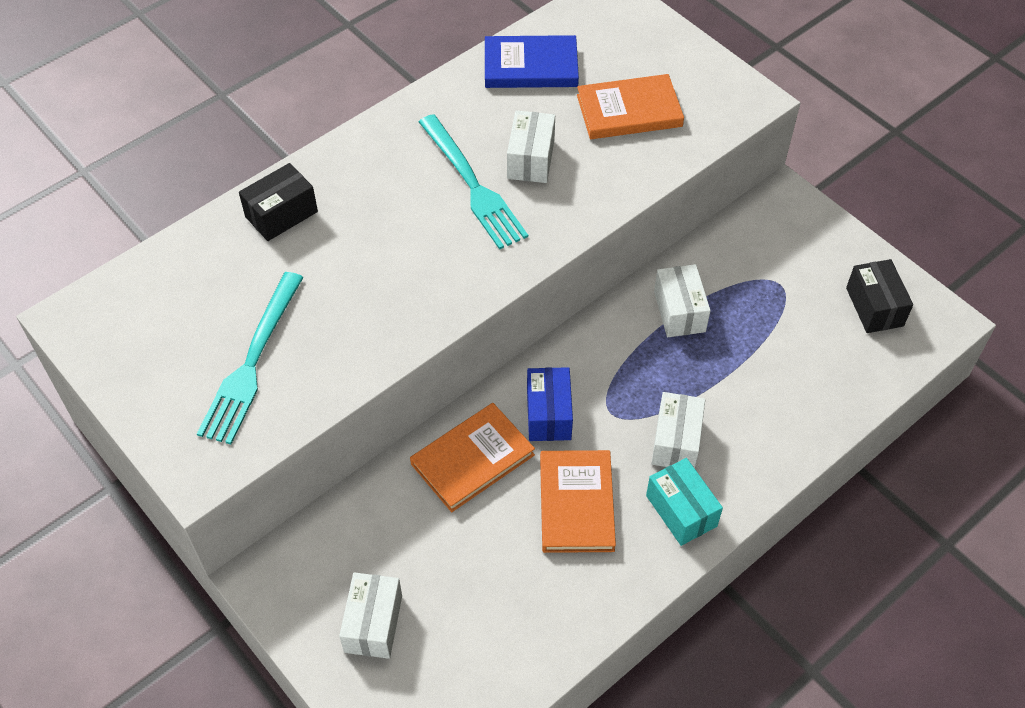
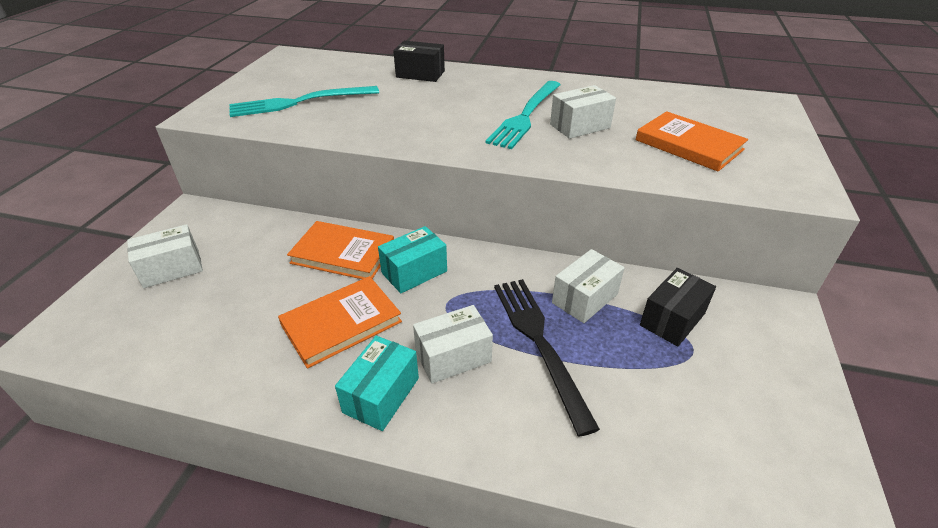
camera: 55 degrees right, 15 degrees down
(531, 66) = (656, 99): blue book -> none
(548, 414) = (414, 272): blue box -> turquoise box
(703, 374) = (539, 342): none -> black fork
(874, 307) = (767, 439): black box -> black box (672, 319)

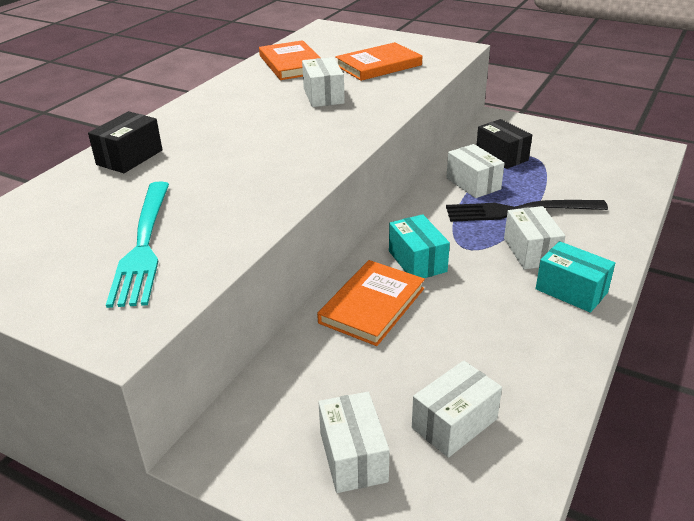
camera: 75 degrees left, 5 degrees down
(193, 317) = (454, 423): none -> white box
(341, 323) = (482, 310): orange book -> orange book (292, 64)
(525, 116) = (287, 115): turquoise fork -> none

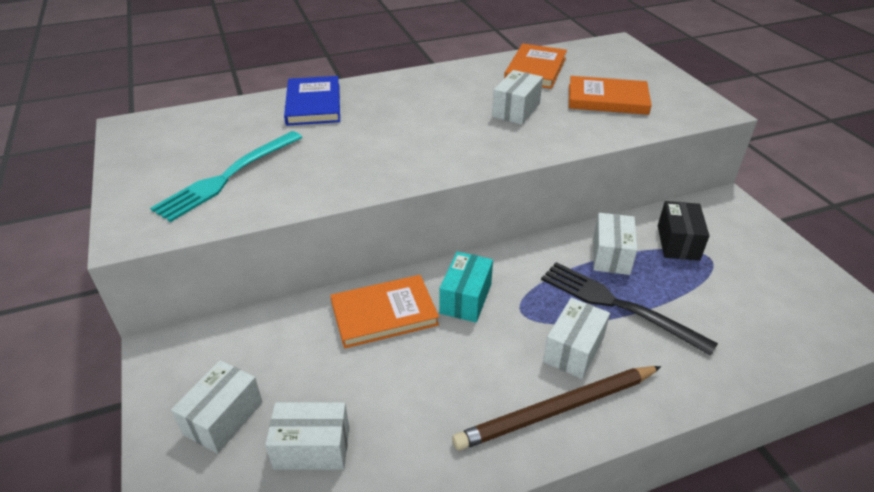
camera: 40 degrees right, 5 degrees up
(130, 157) = (313, 104): black box -> blue book
(571, 291) = (557, 410): turquoise box -> brown pencil

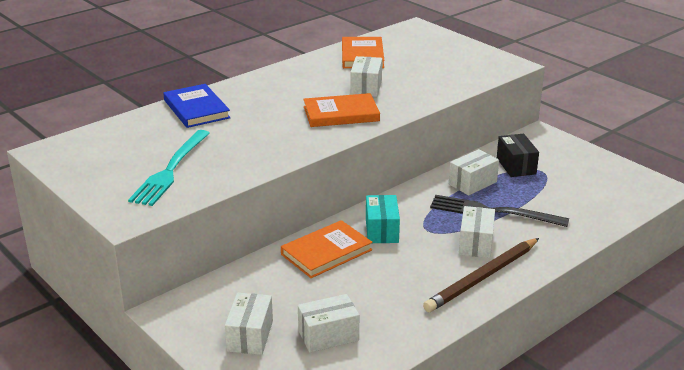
camera: 20 degrees left, 10 degrees down
(607, 99) = (431, 69): orange book -> orange book (341, 114)
(611, 255) = (472, 183): white box -> white box turned 60 degrees clockwise

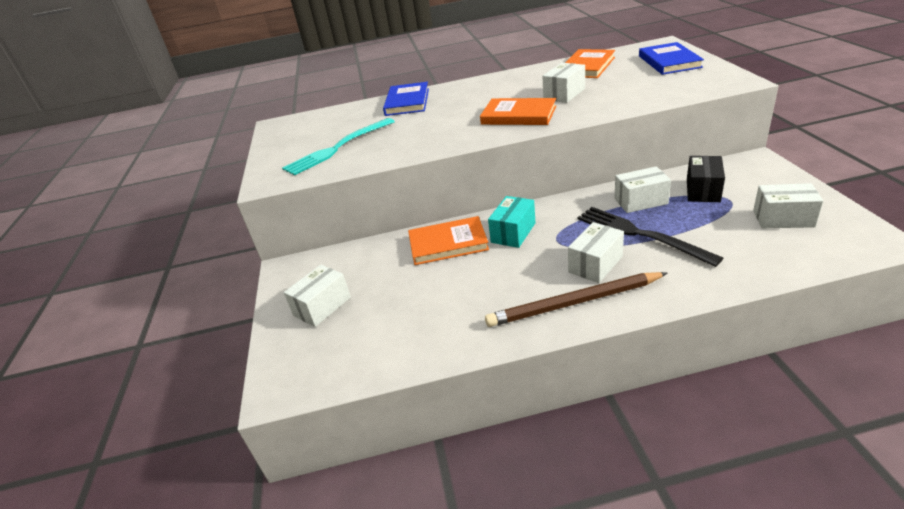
camera: 35 degrees right, 5 degrees up
(328, 335) = (381, 324): white box -> white box (783, 219)
(437, 47) = (669, 62): none -> blue book

